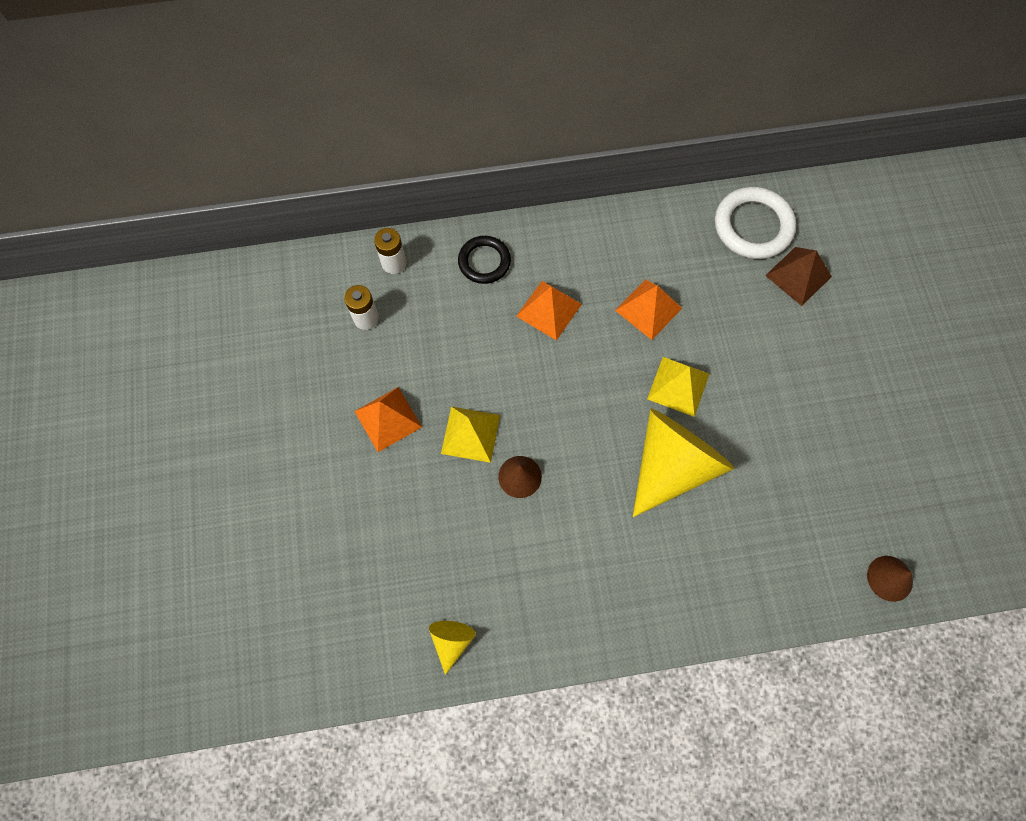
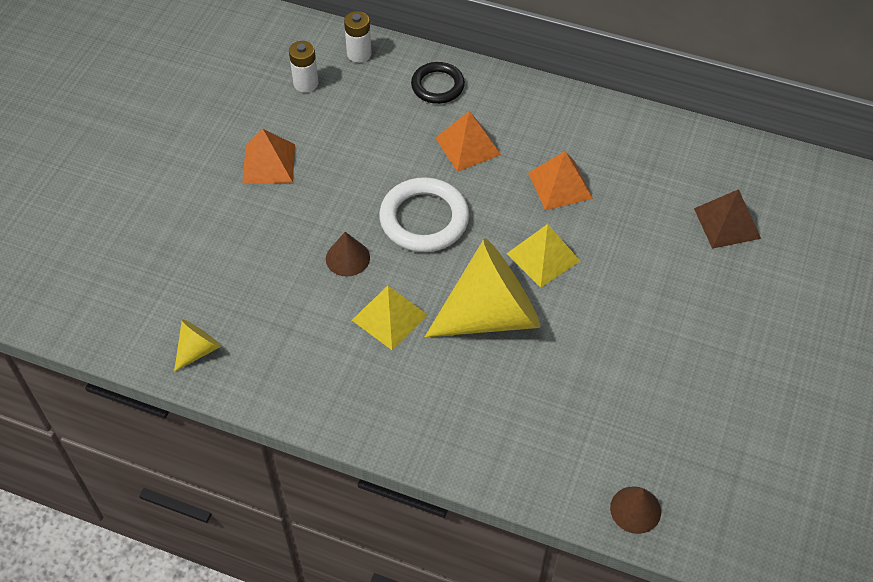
camera: 30 degrees right, 15 degrees down
(470, 434) = (329, 206): yellow pyramid -> yellow pyramid (389, 317)
(753, 226) = (710, 165): white ring -> white ring (424, 219)

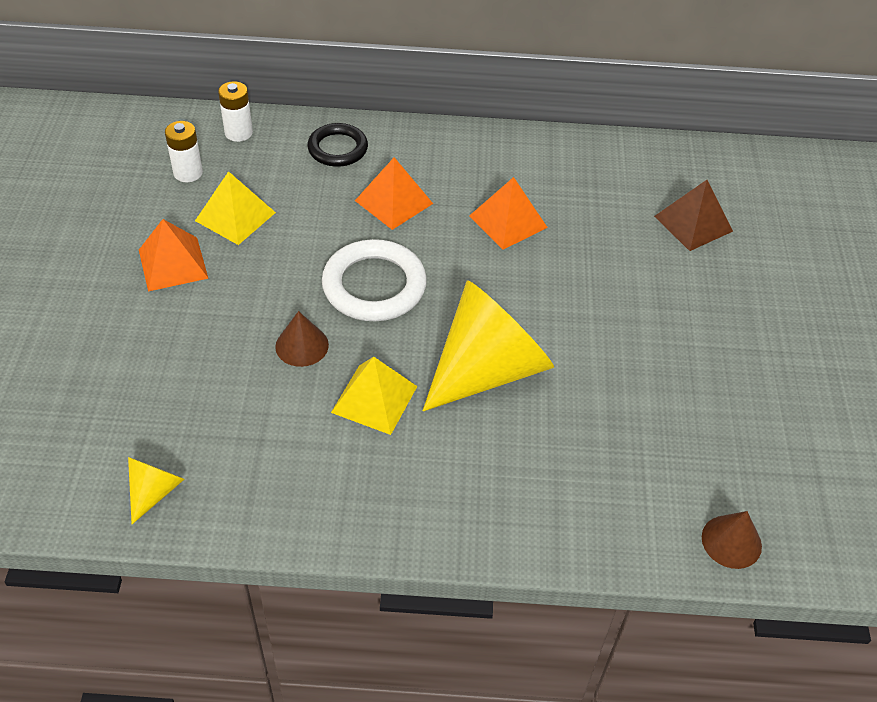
camera: 20 degrees left, 5 degrees down
(543, 257) = (520, 297): yellow pyramid -> yellow pyramid (235, 216)

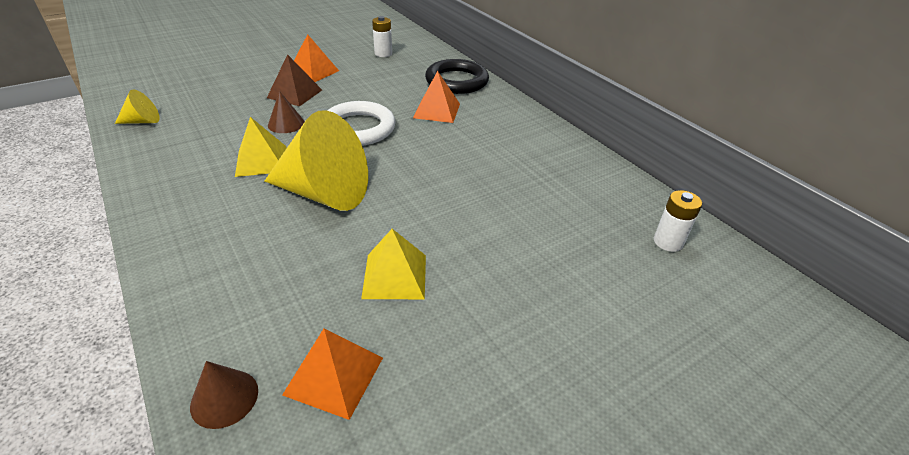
camera: 55 degrees right, 10 degrees down
(235, 216) = (366, 74): yellow pyramid -> yellow pyramid (395, 276)
(238, 133) = (430, 54): white battery -> white battery (668, 242)
(337, 148) = (456, 81): black ring -> black ring, size x1.54
(508, 221) = (472, 153): orange pyramid -> orange pyramid (334, 375)
(693, 223) = (584, 235): brown pyramid -> brown pyramid (294, 94)

